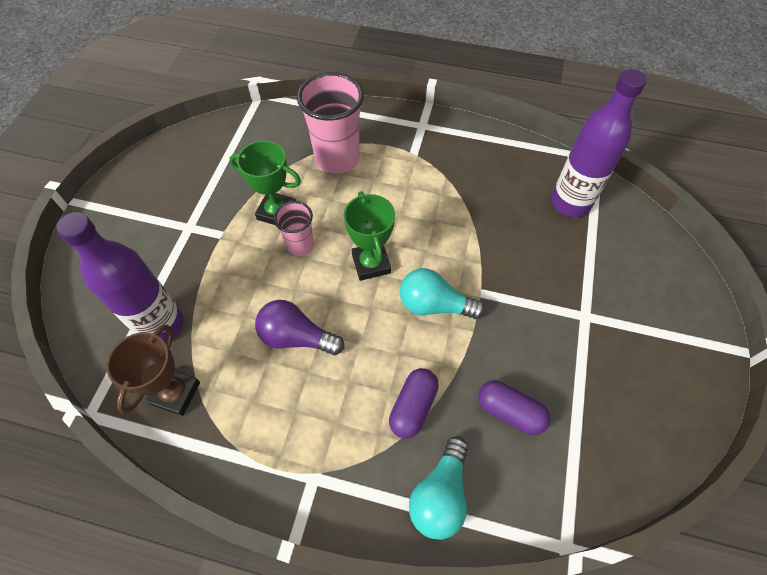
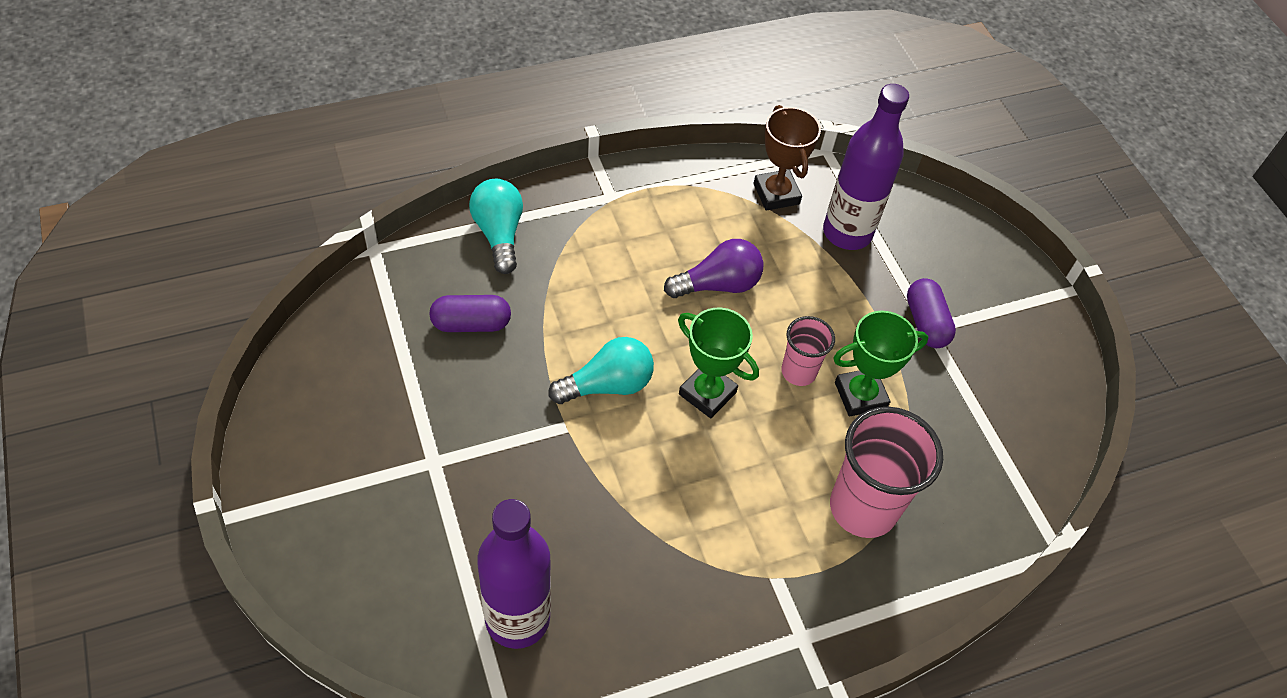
camera: 140 degrees right, 5 degrees down
(413, 407) = (564, 283): purple capsule -> purple capsule (925, 323)

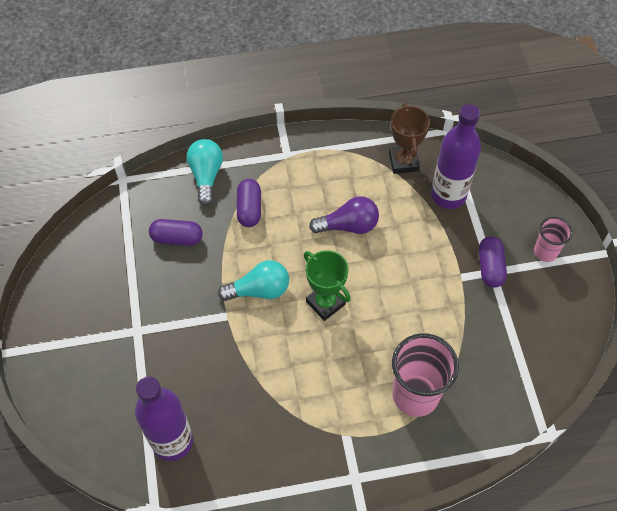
camera: 15 degrees right, 5 degrees up
(570, 274) = (249, 209): none -> purple capsule
(798, 372) = (391, 294): pink cup -> pink cup (545, 252)
(860, 395) = (431, 315): green trophy -> none

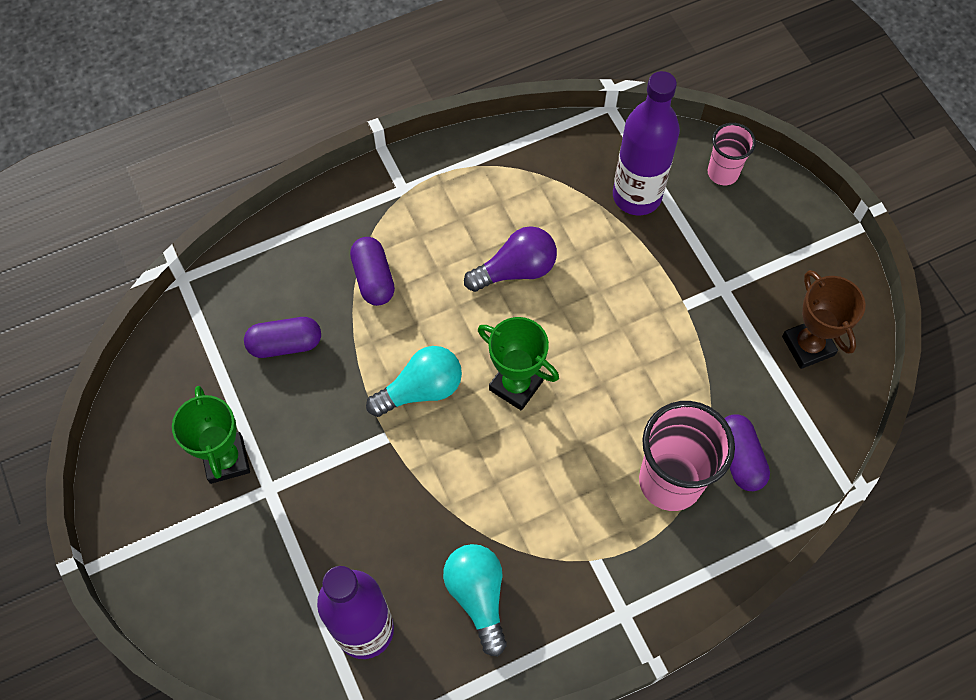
camera: 15 degrees left, 5 degrees up
(115, 304) = (226, 459): none -> green trophy
(206, 176) = (299, 245): turquoise light bulb -> turquoise light bulb (478, 596)
(403, 162) = (564, 163): brown trophy -> brown trophy (808, 346)
(490, 267) = (719, 283): purple capsule -> purple capsule (739, 458)
(545, 252) = (784, 244): pink cup -> pink cup (723, 173)

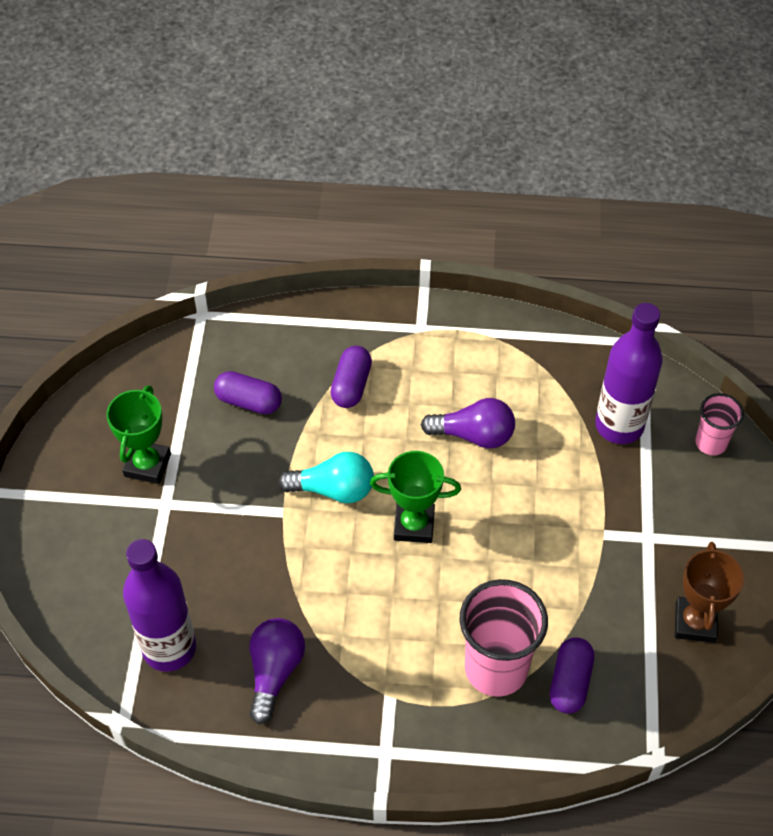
camera: 30 degrees right, 10 degrees down
(478, 596) = (275, 672): turquoise light bulb -> purple light bulb
(516, 385) = (414, 525): green trophy -> green trophy turned 60 degrees counterclockwise

